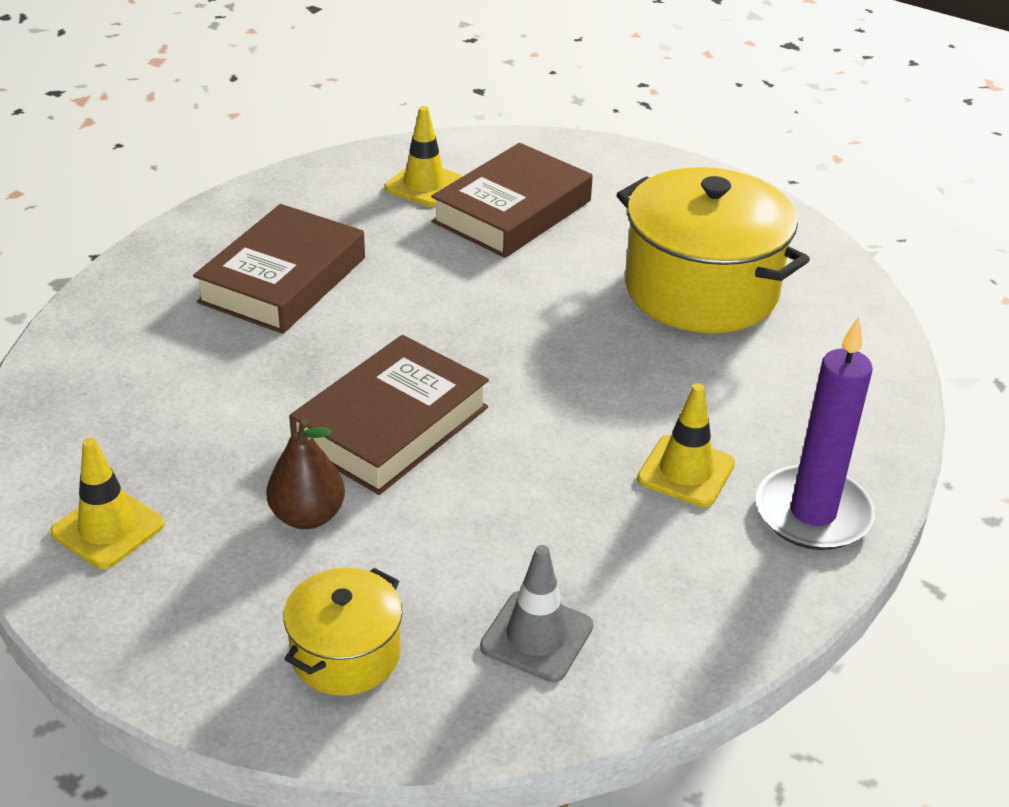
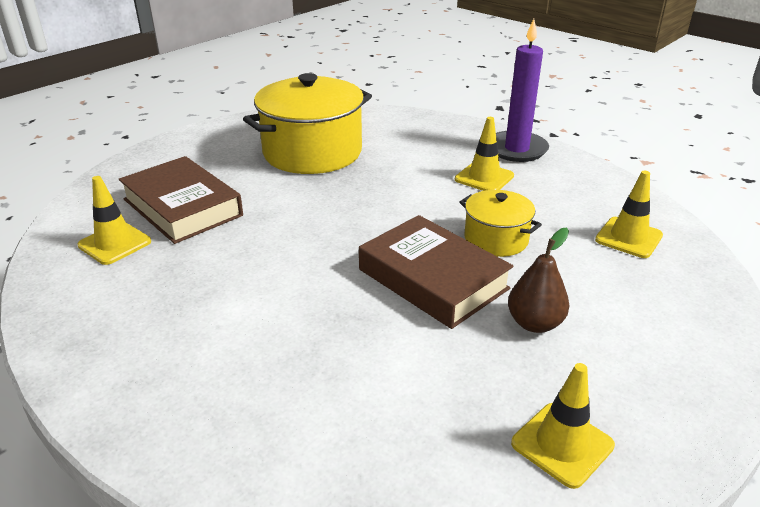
camera: 80 degrees left, 5 degrees down
(283, 280) = (219, 328): brown book -> none
(346, 654) = (666, 311): yellow pot -> yellow pot (496, 239)
(536, 636) = (628, 238): grey traffic cone -> yellow traffic cone

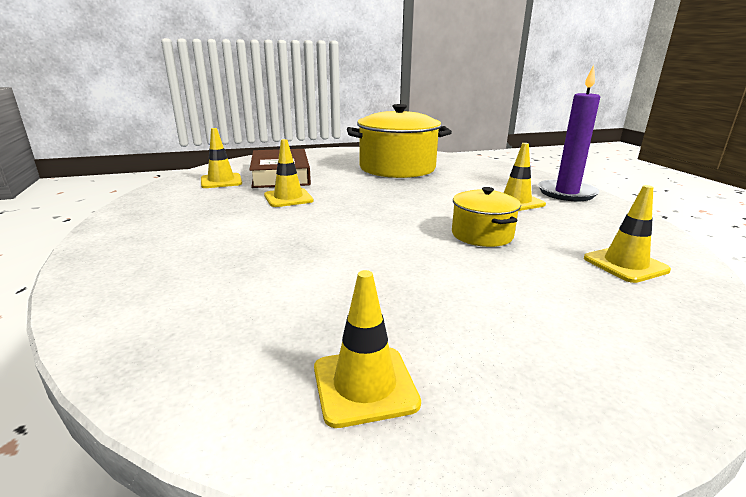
camera: 30 degrees right, 10 degrees down
(244, 248) = (288, 198): none -> yellow traffic cone
(433, 279) = (396, 243): brown book -> none
(534, 323) = (451, 292): brown pear -> none

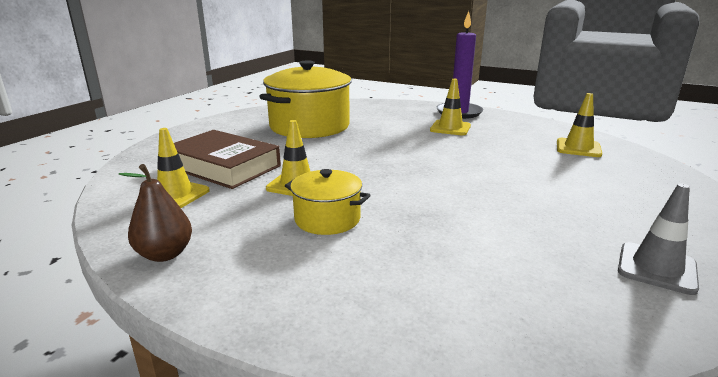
camera: 45 degrees left, 0 degrees up
(145, 205) = (165, 254): none -> brown pear
(364, 385) = (656, 268): yellow traffic cone -> grey traffic cone
(482, 235) = (490, 158): yellow pot -> yellow pot (327, 219)

